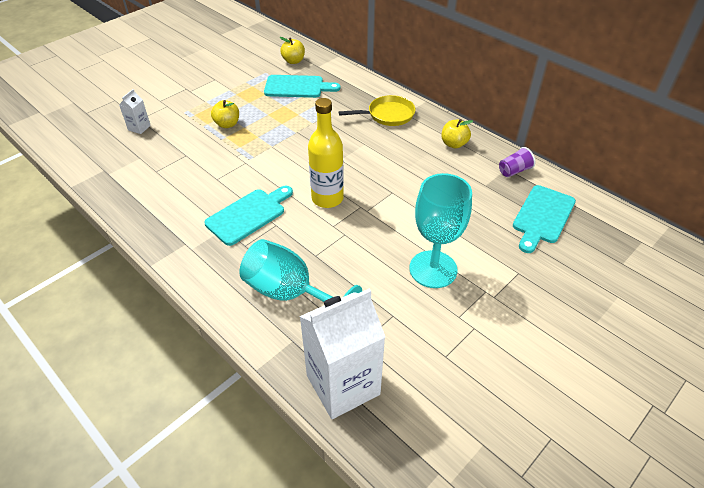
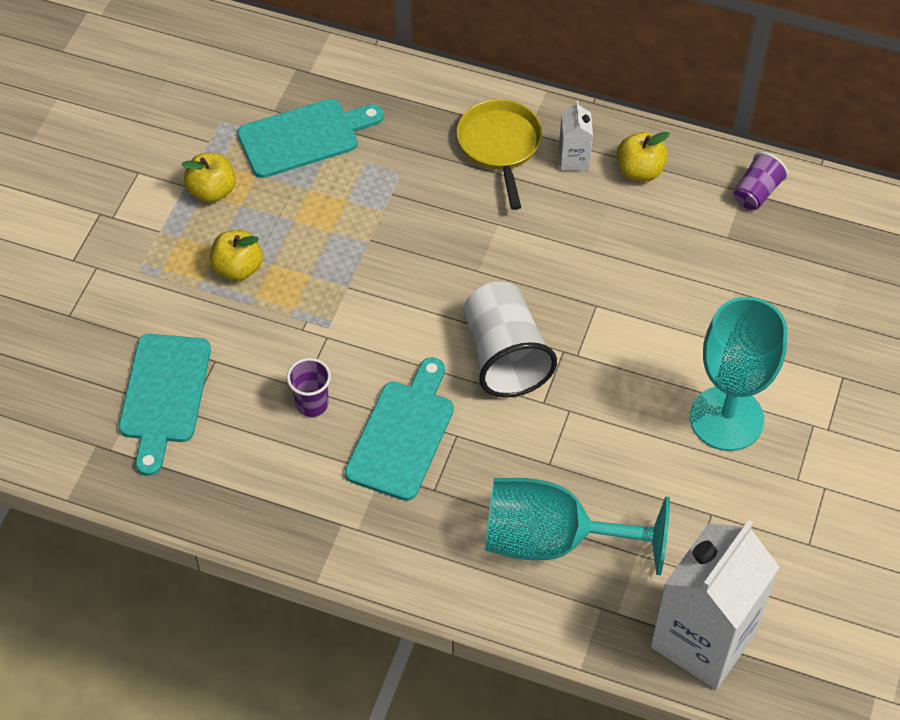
camera: 25 degrees left, 10 degrees up
(139, 128) = (85, 335): white carton -> white carton (573, 159)
(215, 187) = (312, 404): none -> purple cup
(293, 61) = (255, 75): yellow apple -> yellow apple (212, 191)
(327, 198) = (504, 356): yellow bottle -> white cup
(387, 115) = (500, 146): yellow pan -> yellow pan turned 60 degrees counterclockwise
(542, 216) = (834, 265): turquoise cutting board -> turquoise cutting board (164, 395)

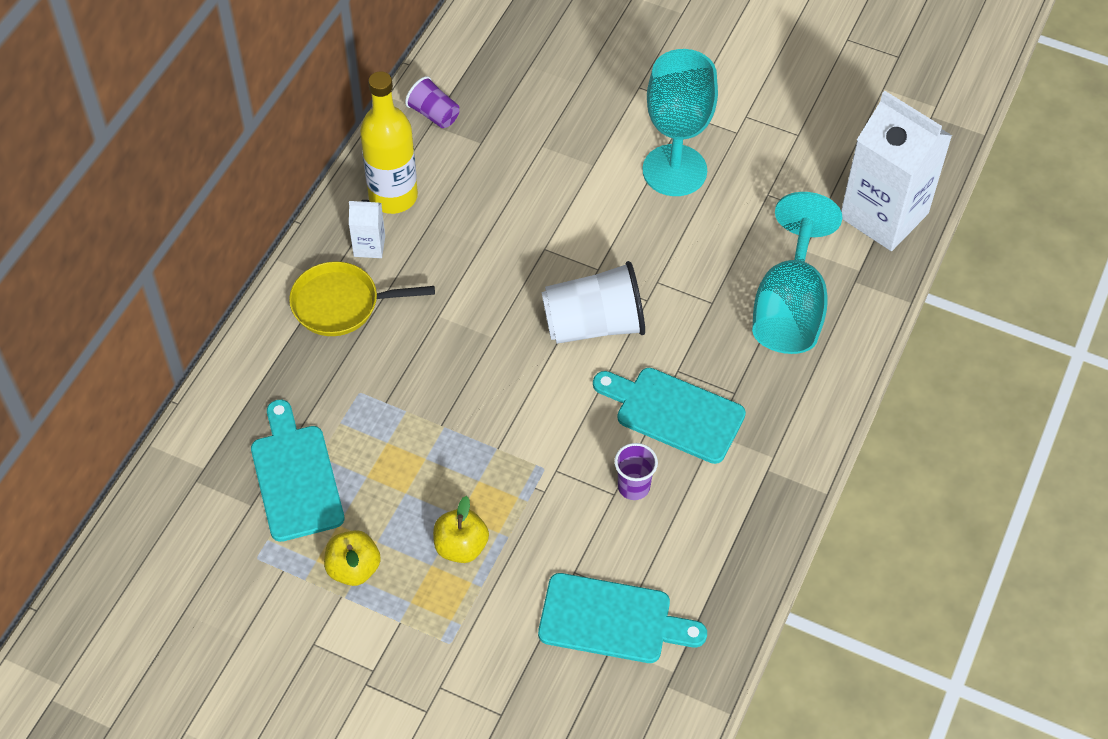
camera: 85 degrees left, 0 degrees up
(640, 171) = (393, 196): yellow apple -> yellow bottle

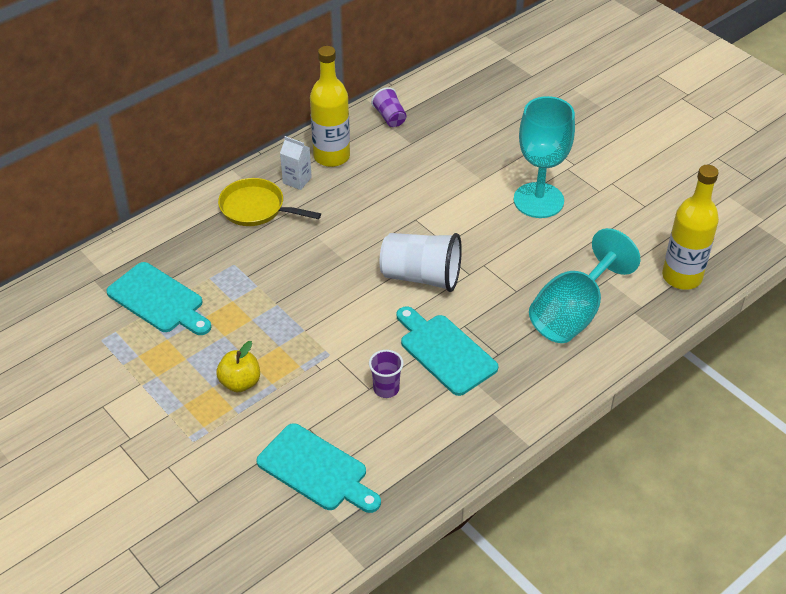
camera: 25 degrees right, 10 degrees down
(295, 477) = (158, 300): turquoise cutting board -> turquoise cutting board turned 120 degrees clockwise
(353, 568) = (159, 369): yellow apple -> none
(884, 215) = (682, 277): white carton -> yellow bottle

